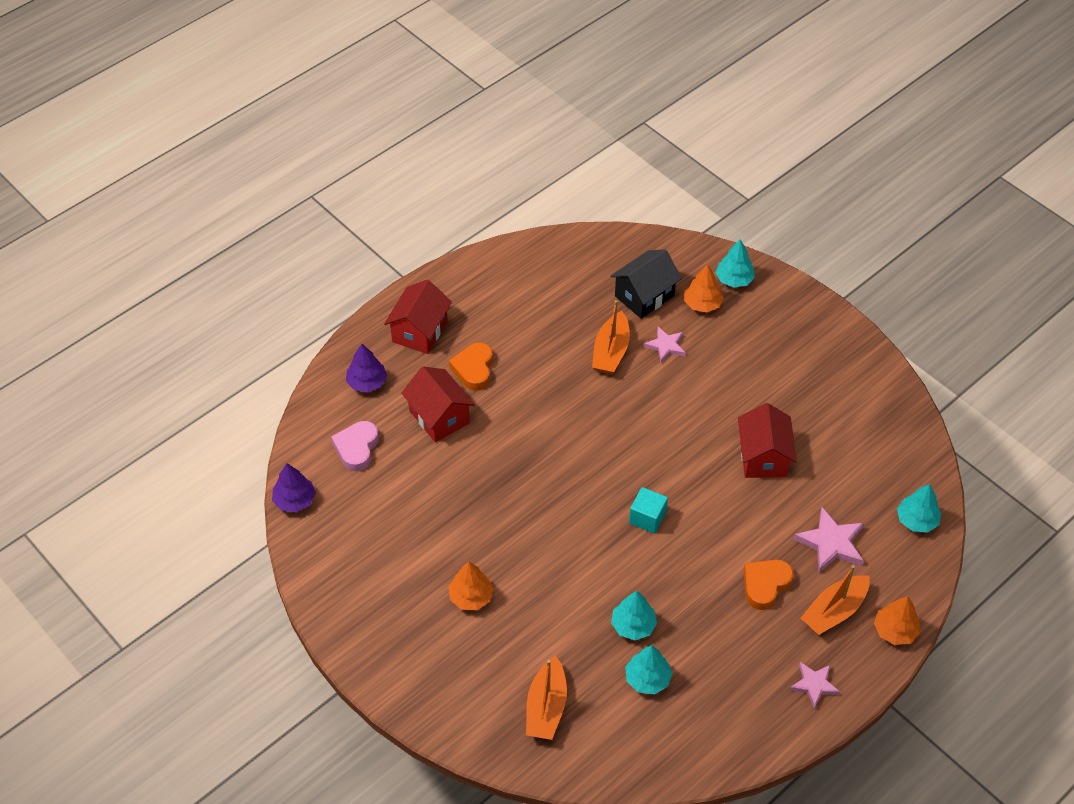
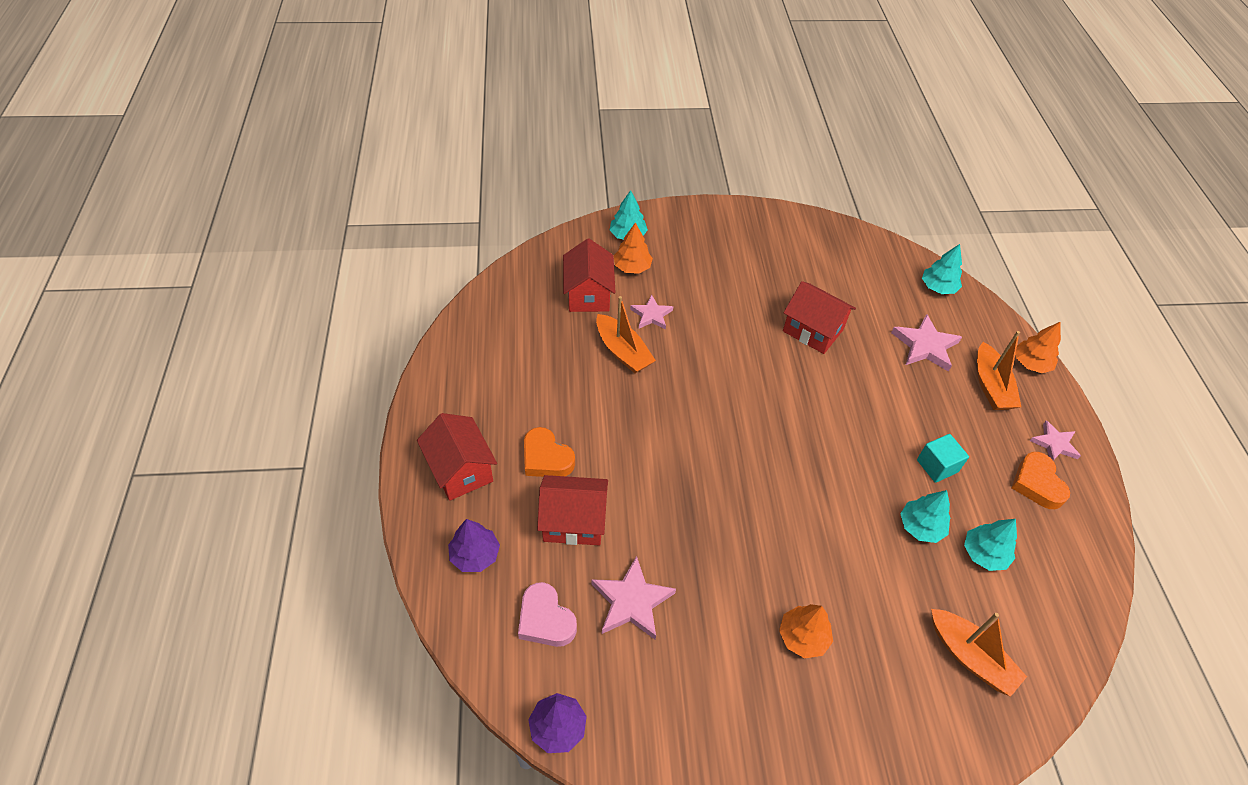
camera: 55 degrees left, 0 degrees up
(410, 485) = (632, 601): none -> pink star
(644, 296) = (588, 294): black house -> red house
(647, 518) = (815, 441): turquoise cube -> turquoise cube (937, 466)
(765, 585) = (938, 410): orange heart -> orange heart (1037, 484)

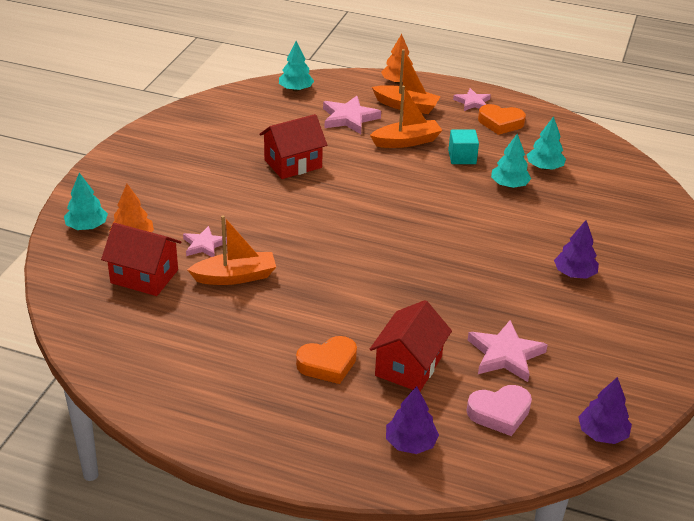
camera: 65 degrees left, 15 degrees down
(461, 470) = (306, 428): red house -> none
(803, 637) = (574, 274): orange tree -> purple tree
(970, 657) = (619, 205): orange boat -> orange boat (406, 141)

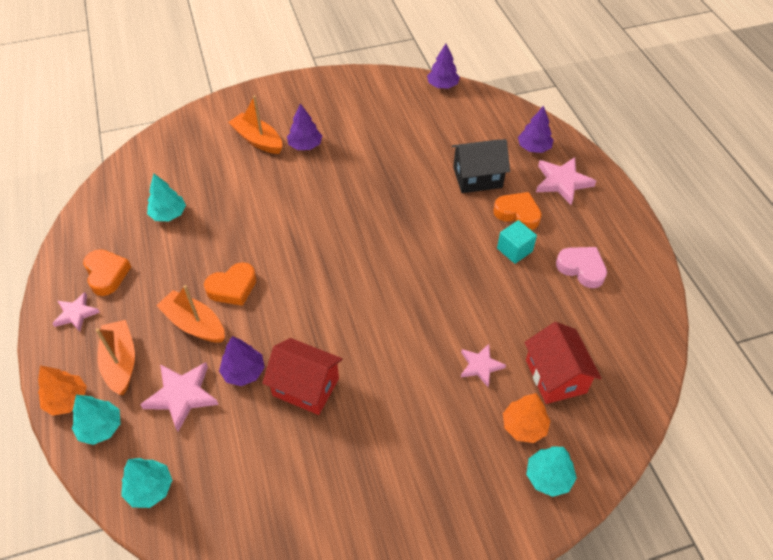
camera: 125 degrees left, 15 degrees up
(235, 277) = (494, 318): orange boat -> orange boat (258, 140)
(338, 145) = (244, 372): none -> purple tree
(408, 366) = (477, 177): red house -> black house
(424, 168) = (233, 287): none -> orange heart
(462, 157) = (193, 272): turquoise cube -> turquoise cube (514, 250)
(499, 413) = (471, 125): pink heart -> pink heart (581, 268)
(505, 354) = (420, 143): pink star -> pink star (562, 182)
(509, 185) = (215, 223): turquoise tree -> turquoise tree (101, 427)

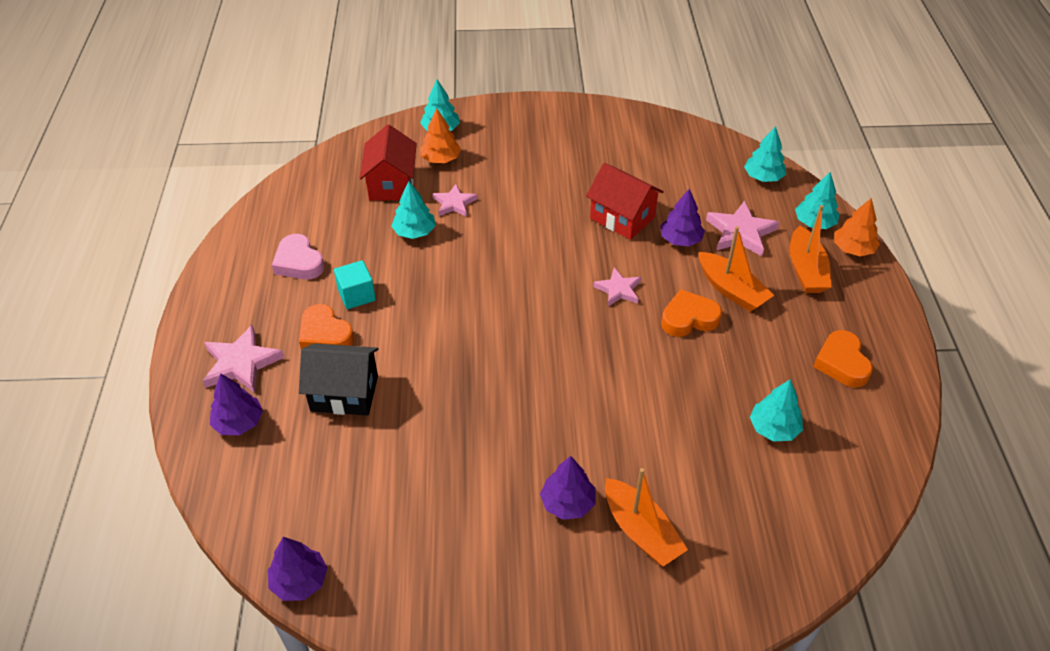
camera: 165 degrees left, 5 degrees down
(76, 314) = (867, 325): pink star -> pink star (618, 290)
(501, 322) = (414, 232): none -> turquoise tree

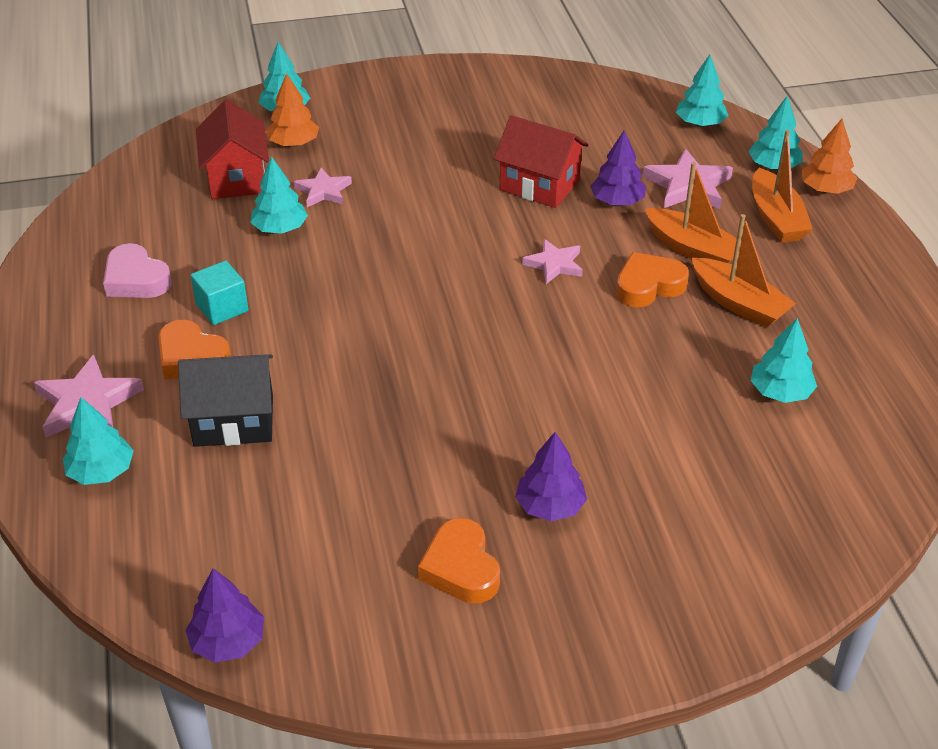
camera: 10 degrees left, 5 degrees down
(239, 423) = (101, 472): purple tree -> turquoise tree
(641, 531) = (648, 524): orange boat -> orange boat (739, 303)
(842, 363) = (843, 312): orange heart -> orange heart (461, 568)

